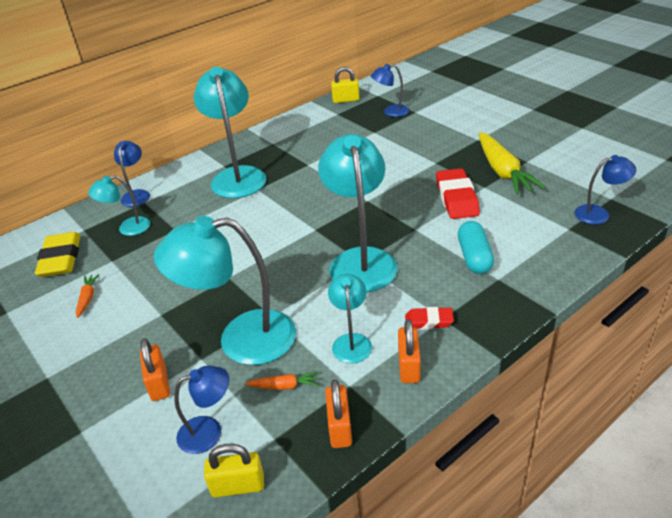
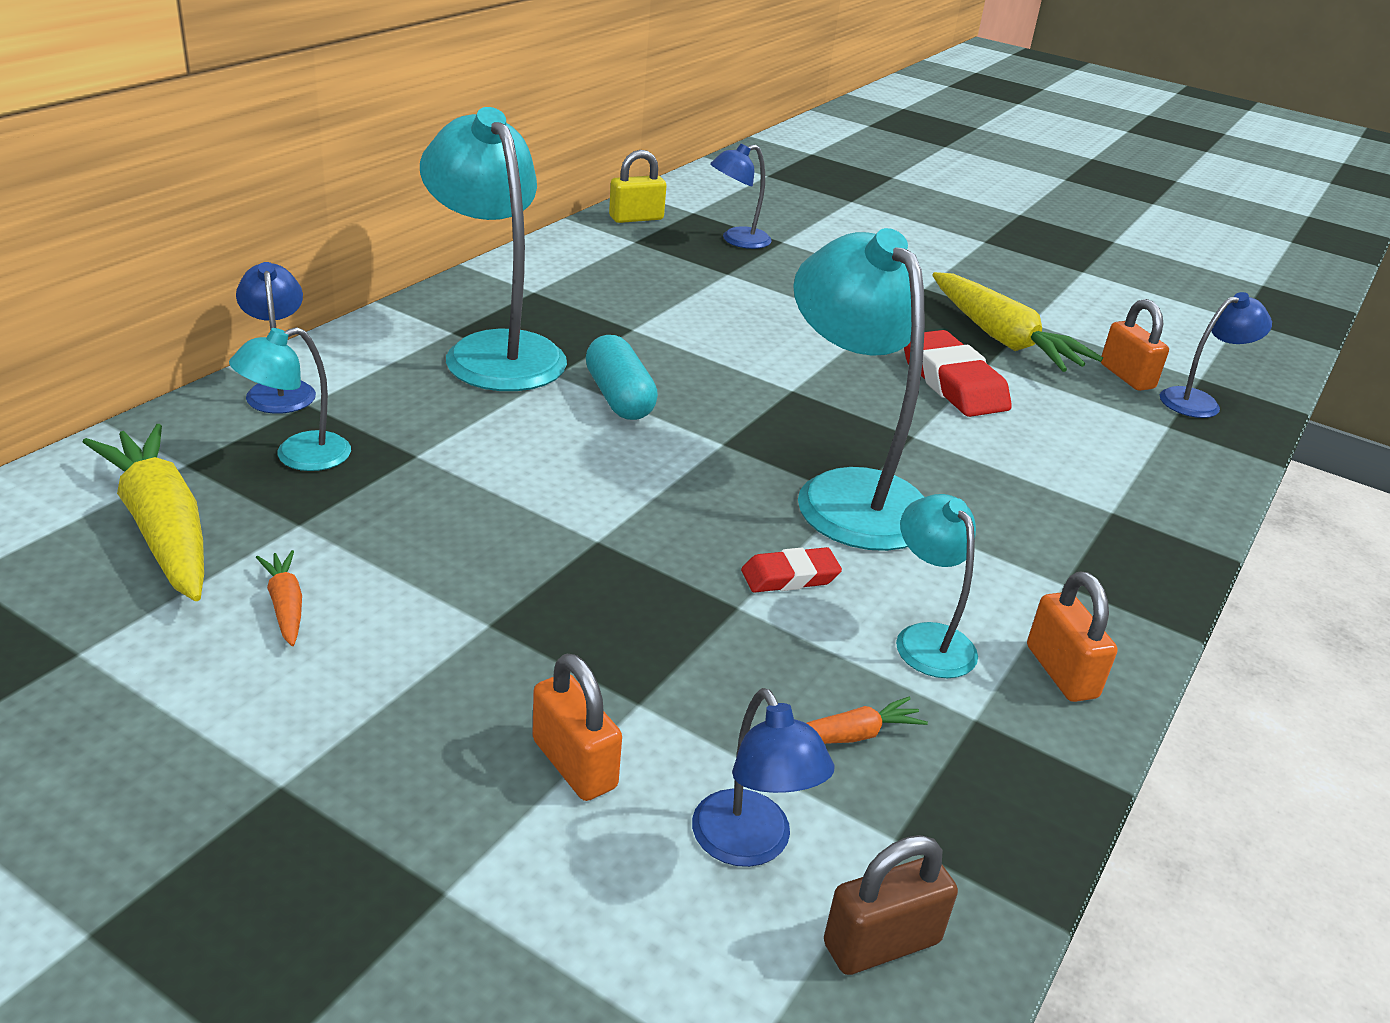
camera: 25 degrees left, 5 degrees down
(61, 259) = (162, 527): yellow eraser -> yellow carrot
(209, 431) = (750, 845): blue lamp -> blue lamp turned 105 degrees clockwise
(238, 486) = (881, 943): yellow padlock -> brown padlock
(241, 339) = (703, 657): turquoise lamp -> none
(340, 427) = (1009, 798): orange padlock -> orange padlock (1126, 376)
(429, 321) = (1043, 591): red eraser -> red eraser (790, 577)
(474, 257) = (1048, 478): turquoise capsule -> turquoise capsule (619, 397)

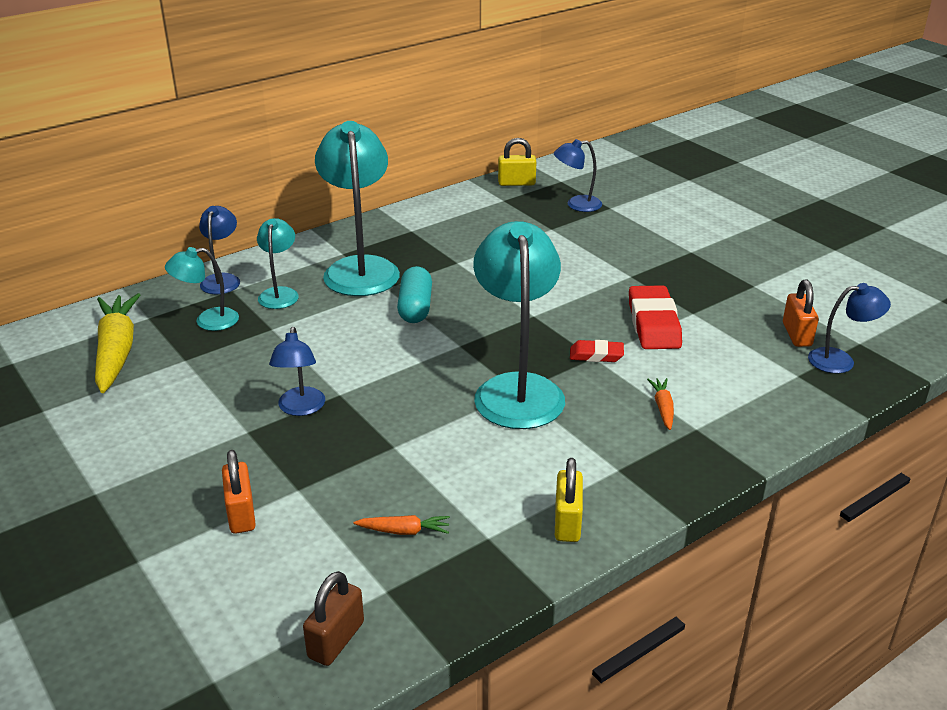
camera: 25 degrees right, 0 degrees up
(285, 605) = (151, 403): orange carrot -> orange carrot (663, 408)
(750, 845) = (303, 575): blue lamp -> blue lamp (300, 408)
(790, 577) = (438, 434): red eraser -> red eraser (596, 355)
(881, 943) = (336, 640): brown padlock -> brown padlock turned 60 degrees counterclockwise
(927, 639) = (495, 486): turquoise lamp -> turquoise lamp (280, 293)
(1002, 338) = (720, 296): yellow carrot -> none
(1061, 672) = (567, 522): orange padlock -> yellow padlock

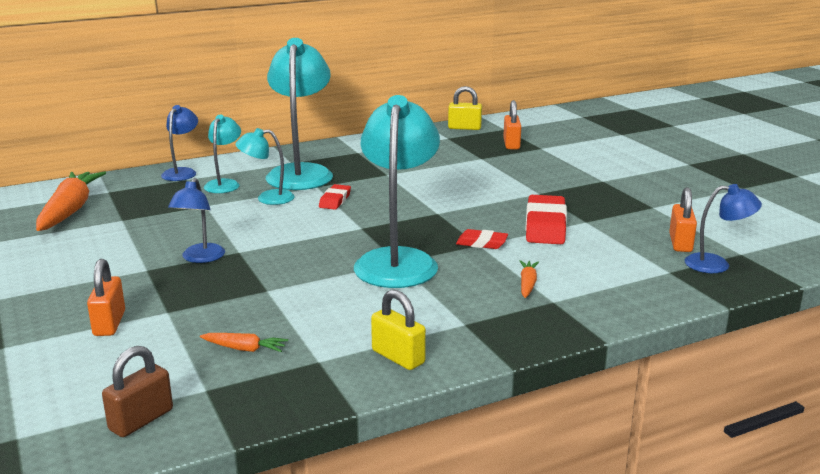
camera: 10 degrees right, 10 degrees down
(116, 351) = (70, 210): yellow carrot -> orange carrot
(208, 321) = (155, 197): turquoise lamp -> turquoise lamp (267, 198)
(415, 307) = (335, 200): turquoise capsule -> red eraser
(567, 522) = (398, 357): yellow padlock -> yellow padlock turned 60 degrees counterclockwise
(576, 205) = (511, 144): blue lamp -> orange padlock

